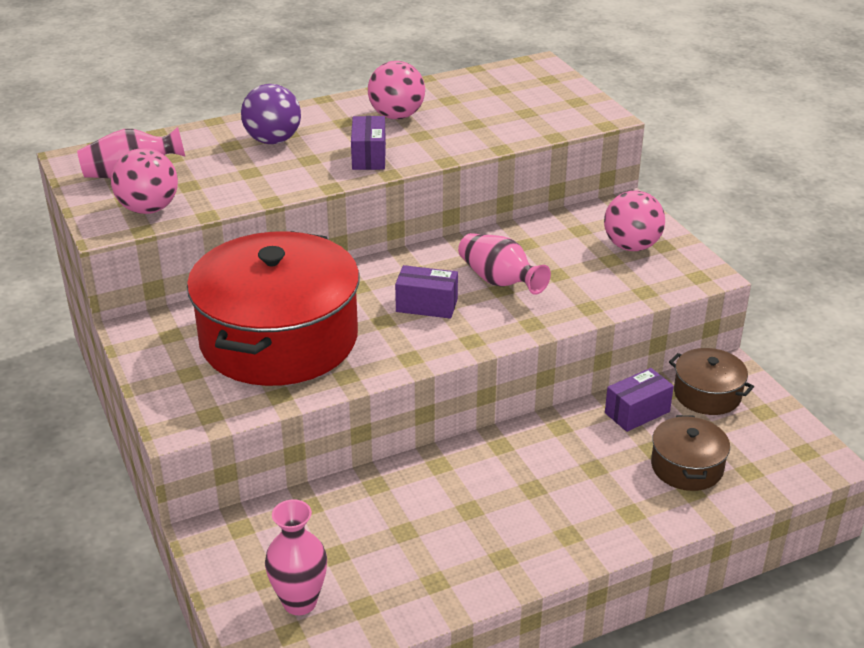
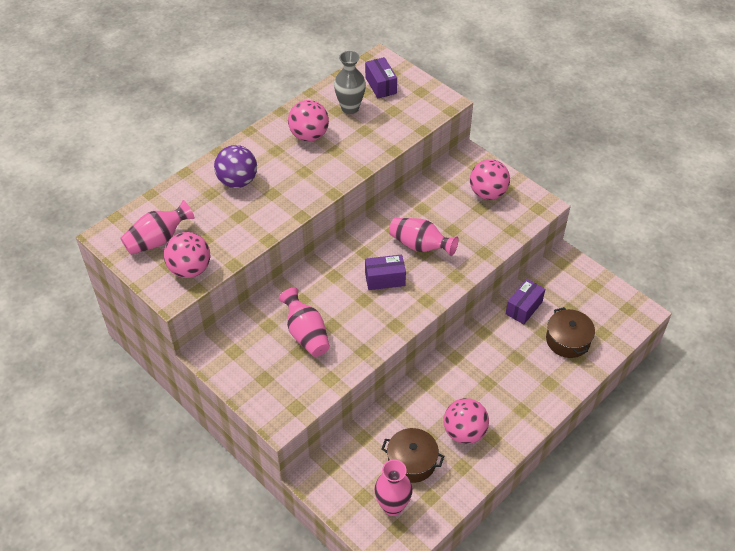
camera: 20 degrees left, 15 degrees up
(279, 339) = (306, 334): red pot -> pink vase
(369, 157) = (311, 180): purple box -> purple box (381, 85)
(463, 539) = (464, 432): none -> pink ball
(469, 100) = (350, 108): none -> grey vase
(707, 394) = (558, 282): brown pot -> brown pot (412, 461)

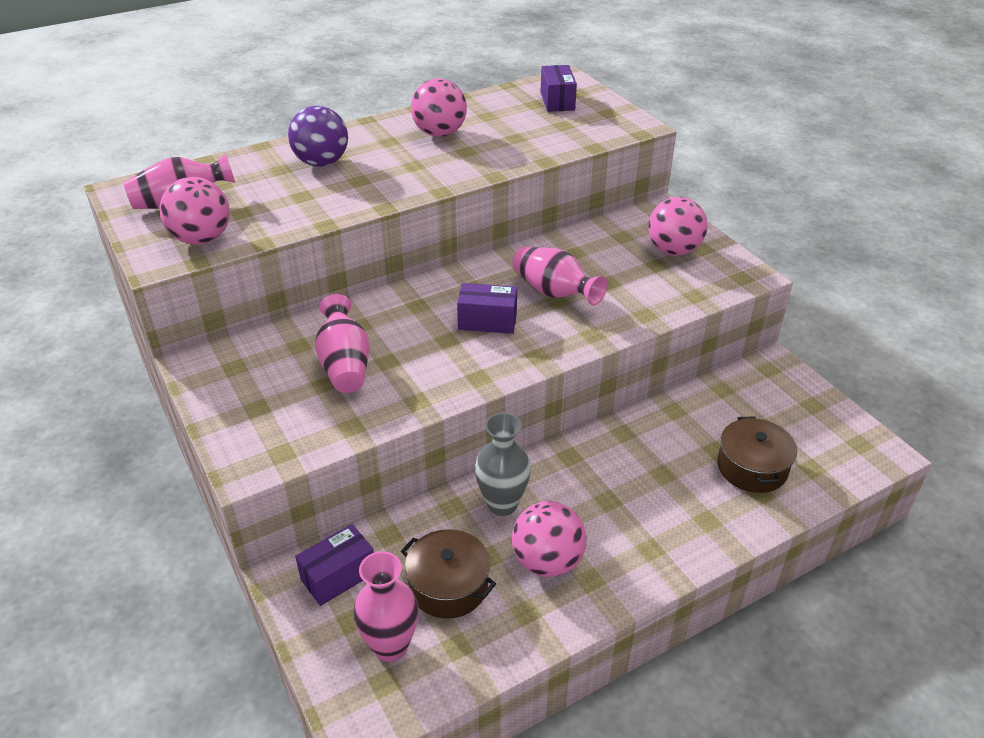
camera: 15 degrees right, 10 degrees down
(350, 108) = (506, 116): grey vase -> grey vase (502, 504)
(524, 308) = (694, 413): purple box -> purple box (338, 576)

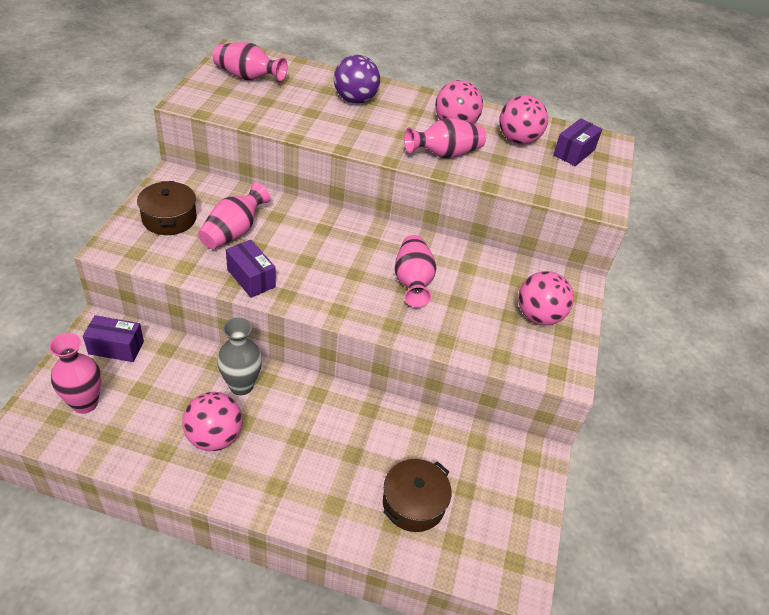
camera: 40 degrees right, 5 degrees up
(202, 239) = (224, 103): pink ball -> pink ball (518, 140)
(448, 585) = (152, 401): brown pot -> brown pot (169, 218)
(472, 159) = (445, 154): none -> pink vase
(487, 321) = (344, 267): purple box -> purple box (251, 278)

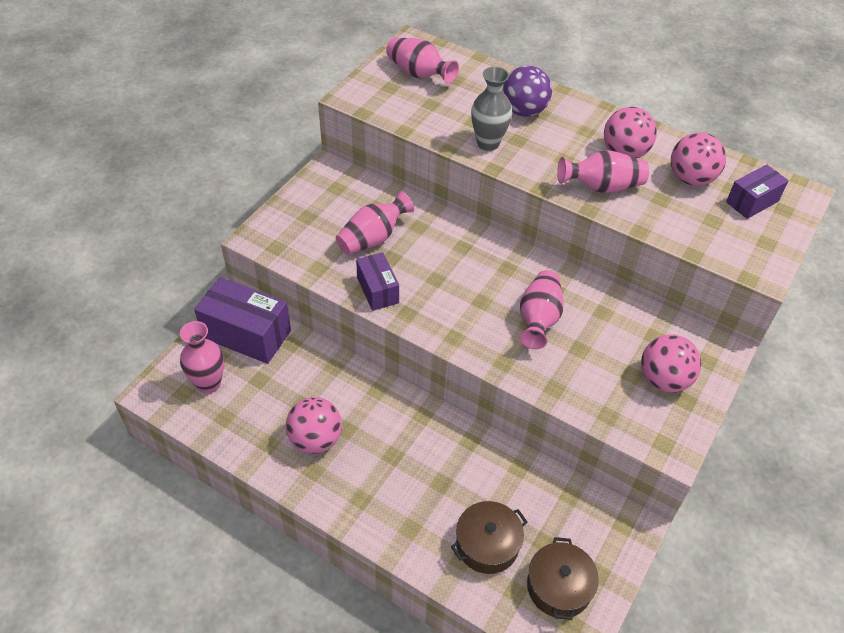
camera: 20 degrees right, 5 degrees up
(116, 347) = (247, 334): purple box -> purple box, size x1.72
(169, 218) = (315, 215): brown pot -> brown pot (559, 587)
(241, 385) = (352, 393): grey vase -> grey vase (488, 143)

